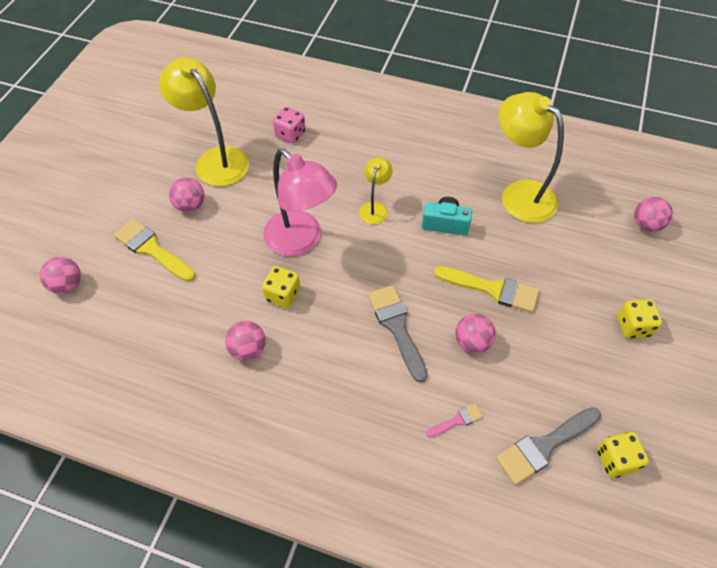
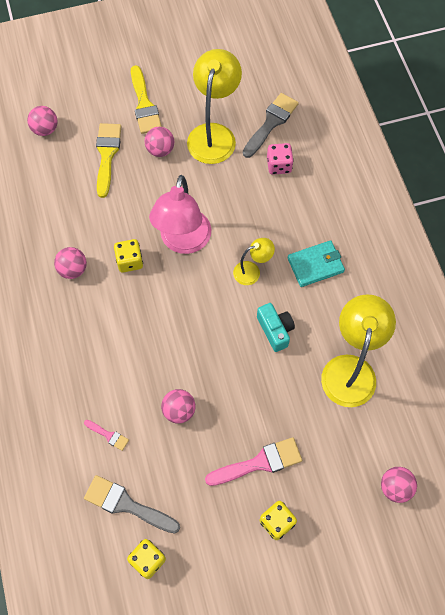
camera: 55 degrees right, 10 degrees up
(396, 327) = (156, 352): grey brush -> grey brush (271, 123)
(405, 163) = (315, 265): none -> turquoise wallet
(492, 289) = (237, 399): yellow brush -> yellow brush (144, 105)
(566, 307) = (259, 462): none -> pink brush

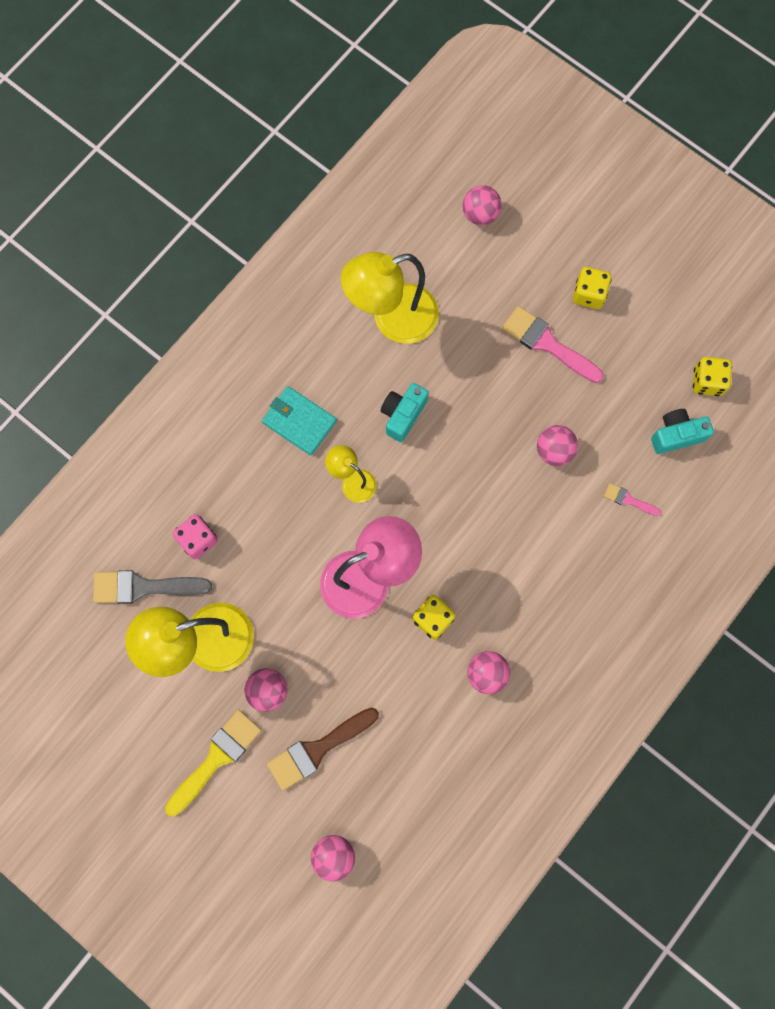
camera: 125 degrees left, 10 degrees up
(107, 155) = (317, 749): yellow brush -> brown brush
(108, 435) = (628, 500): pink brush -> pink brush turned 60 degrees counterclockwise
(126, 504) = (676, 435): grey brush -> turquoise camera

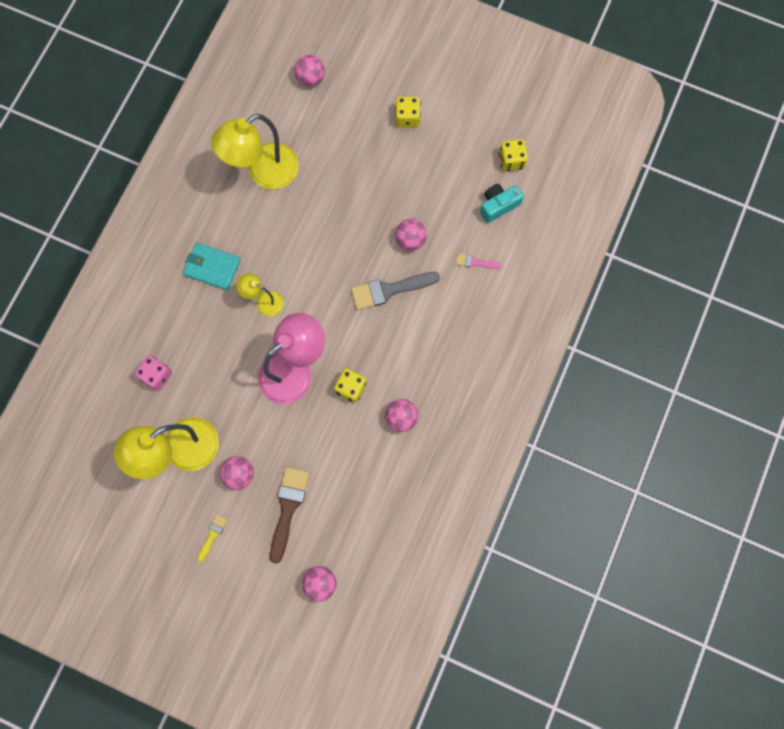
camera: 15 degrees left, 0 degrees up
(143, 587) = (123, 422): grey brush -> grey brush (389, 290)
(217, 758) = (213, 535): yellow brush -> yellow brush, size x0.51
(317, 749) = (288, 507): brown brush -> brown brush turned 150 degrees clockwise
(403, 415) = (290, 242): turquoise camera -> none
(547, 343) = (385, 162): pink brush -> none

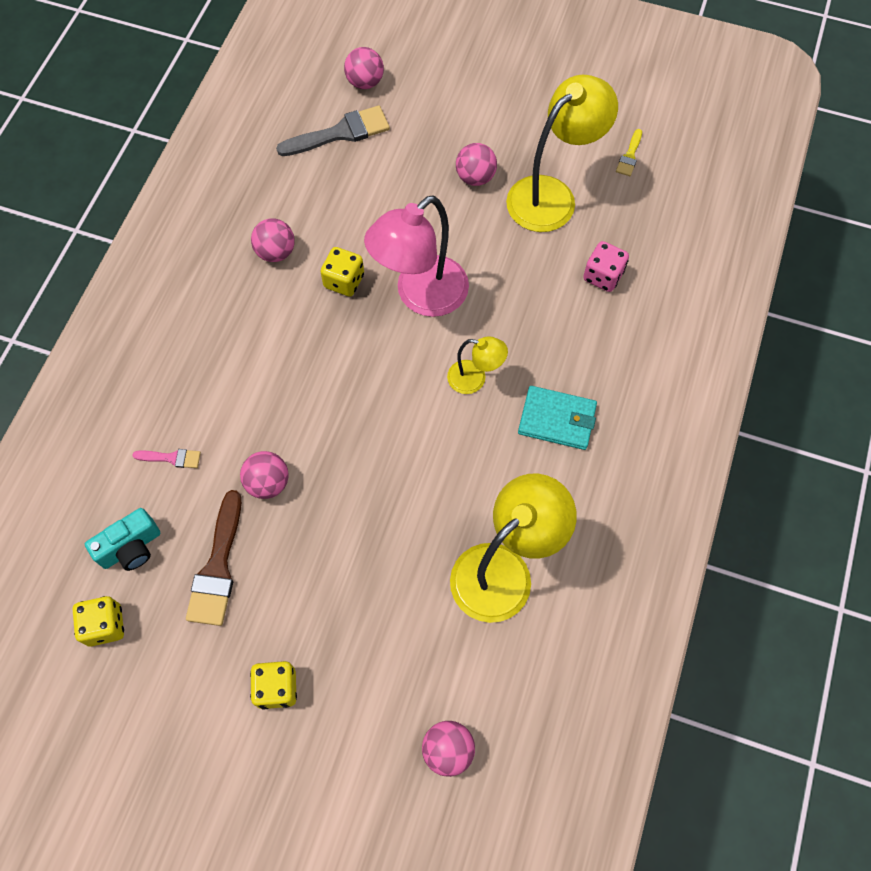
camera: 175 degrees right, 10 degrees down
(213, 535) = (496, 116): yellow brush -> yellow brush (629, 156)
(288, 507) = (411, 148): brown brush -> brown brush (217, 567)
(389, 290) = (297, 408): grey brush -> grey brush (340, 133)

